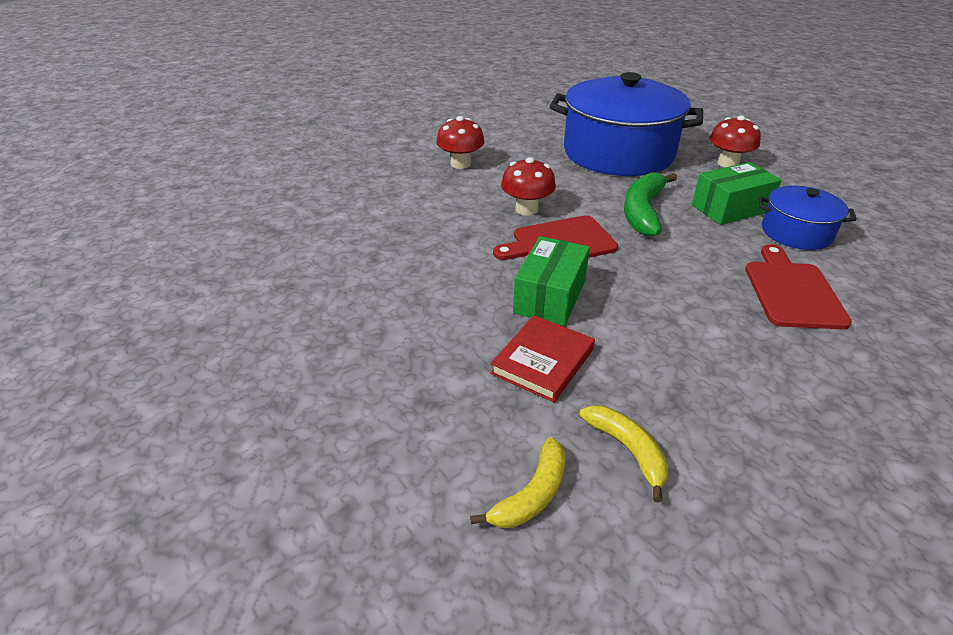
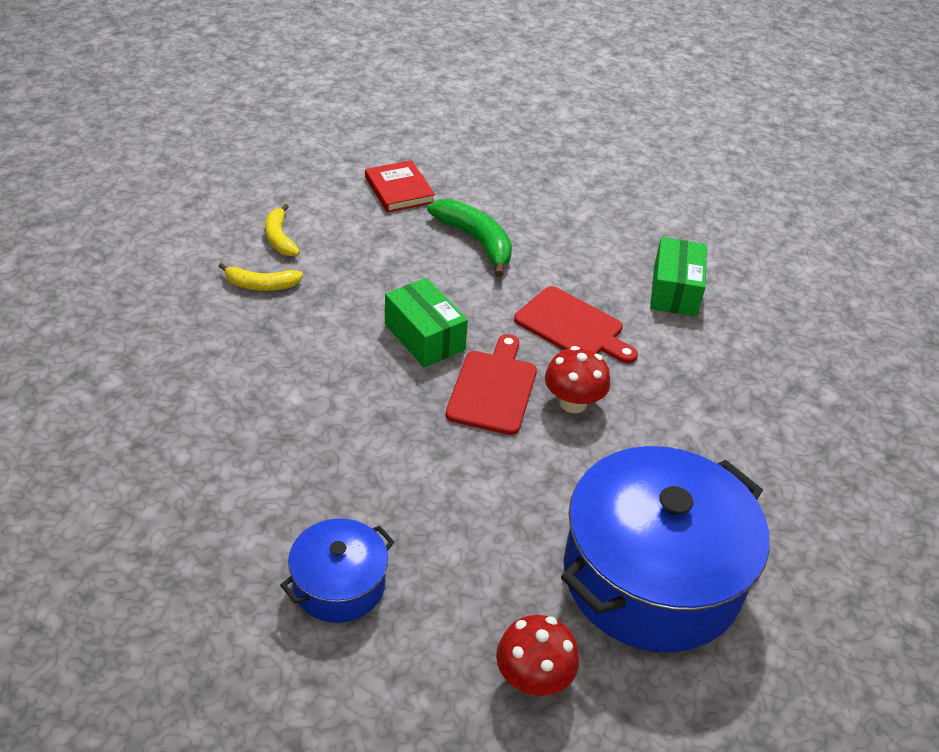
camera: 120 degrees right, 5 degrees up
(460, 164) = (720, 409): red mushroom -> none
(543, 361) = (363, 294): red book -> red book (399, 190)
(643, 212) = (492, 488): green banana -> green banana (476, 241)
(730, 208) = (432, 570): green box -> green box (674, 291)
(792, 291) = (276, 486): red cutting board -> red cutting board (573, 326)

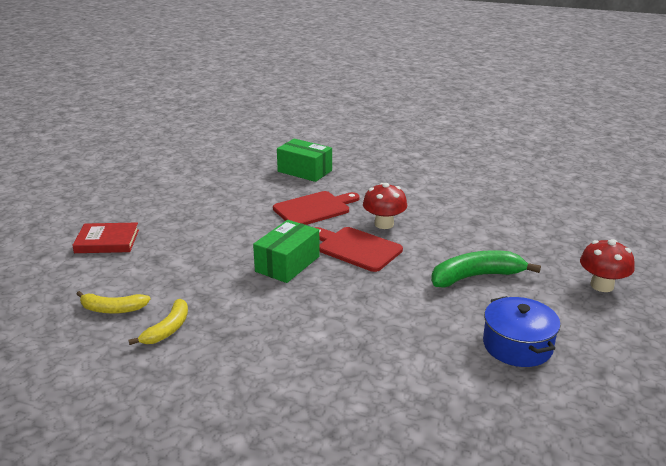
camera: 65 degrees left, 15 degrees down
(424, 337) = (287, 264): green box -> green box turned 45 degrees counterclockwise
(476, 241) = (199, 223): green banana -> green banana (476, 277)
(652, 576) = (531, 232): blue pot -> none

